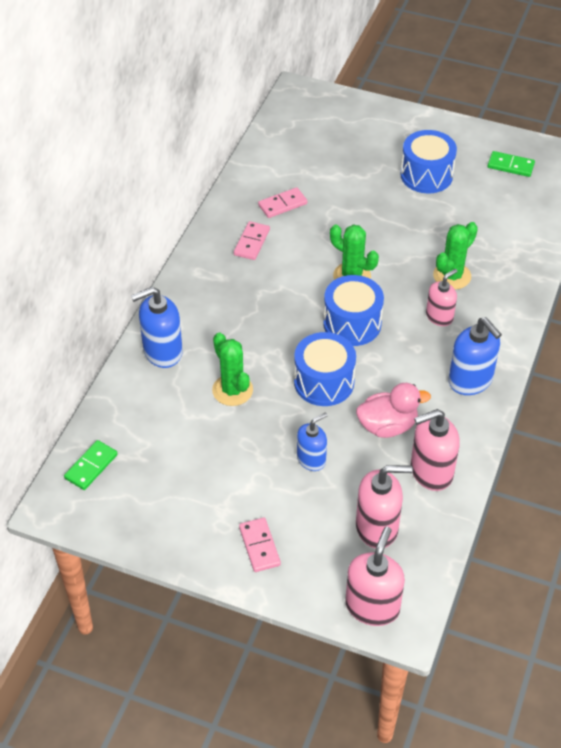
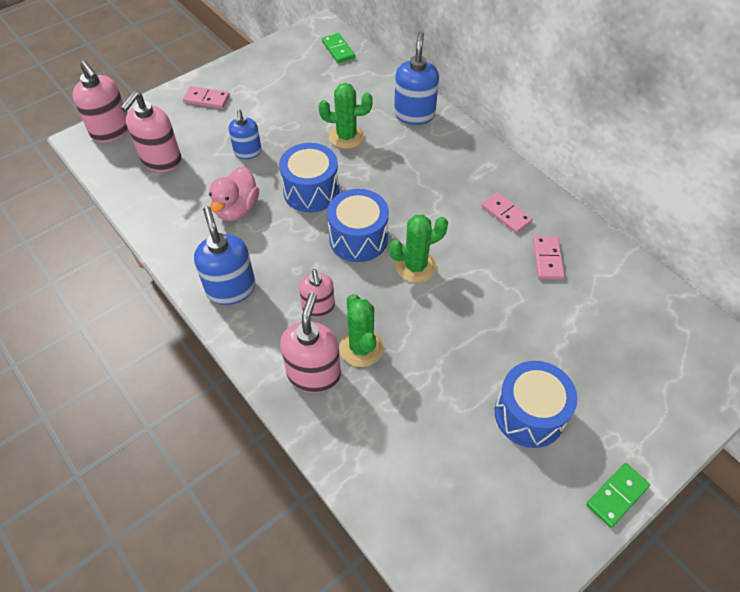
camera: 120 degrees right, 5 degrees up
(431, 472) = (173, 213): pink soap dispenser -> pink soap dispenser (314, 374)
(470, 380) = (231, 289): blue soap dispenser -> blue soap dispenser turned 75 degrees clockwise
(510, 166) = (500, 524): green domino -> green domino (616, 495)

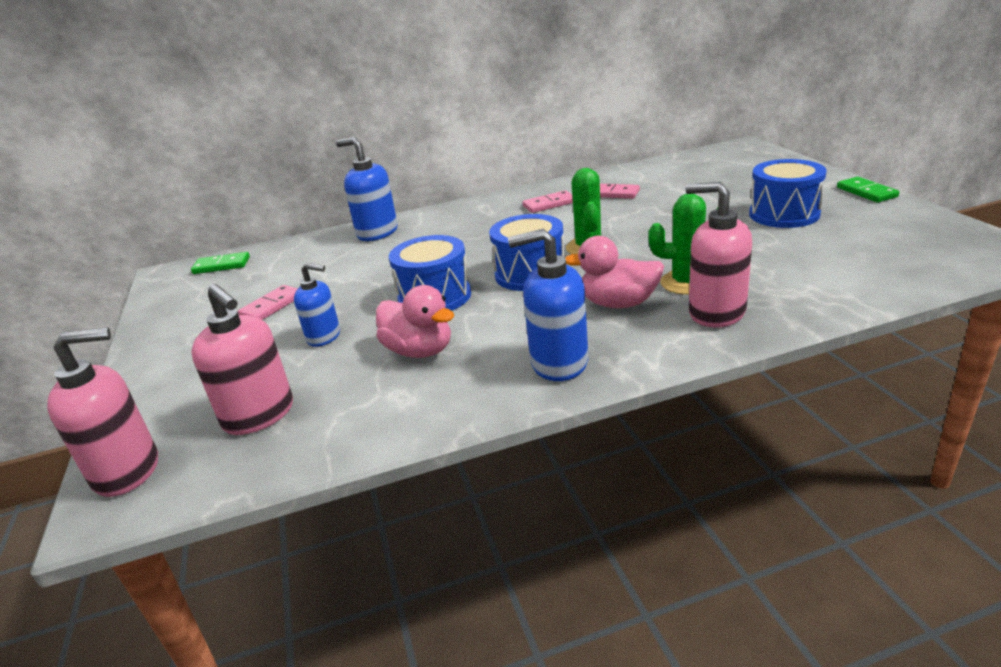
camera: 65 degrees left, 25 degrees down
(206, 99) = (180, 366): pink domino -> pink domino (272, 306)
(318, 307) = (618, 303): pink soap dispenser -> pink duck
(346, 137) = (369, 270): green cactus -> none

